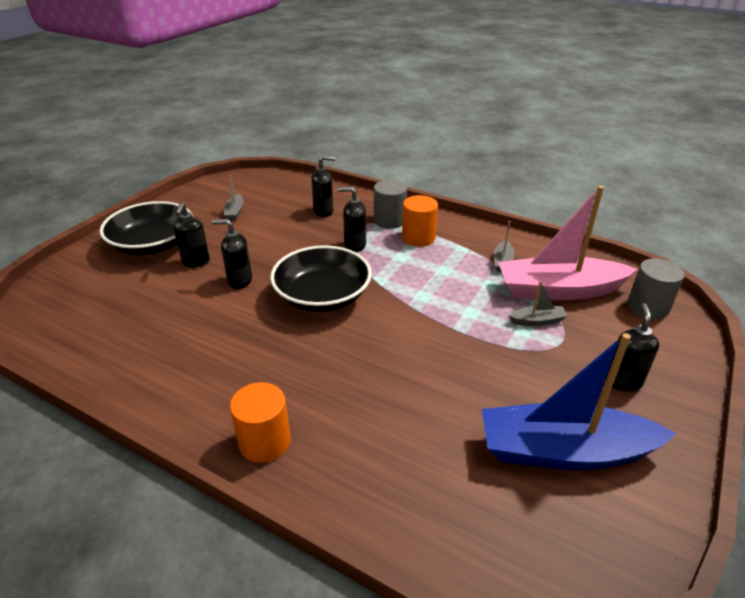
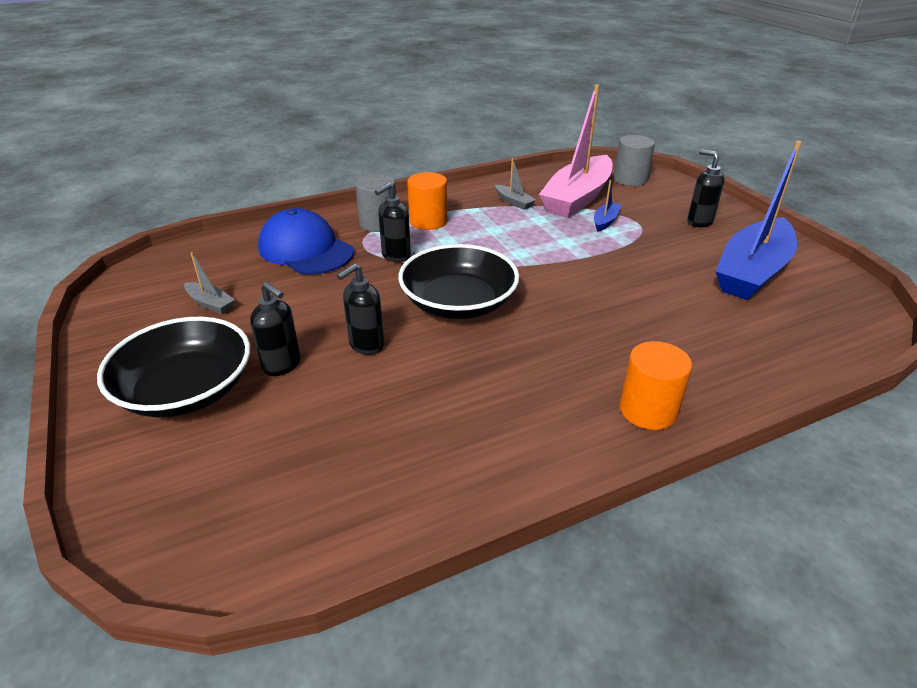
camera: 55 degrees left, 0 degrees up
(324, 212) = (305, 250): black soap dispenser -> blue cap
(537, 321) = (605, 221): grey boat -> blue boat

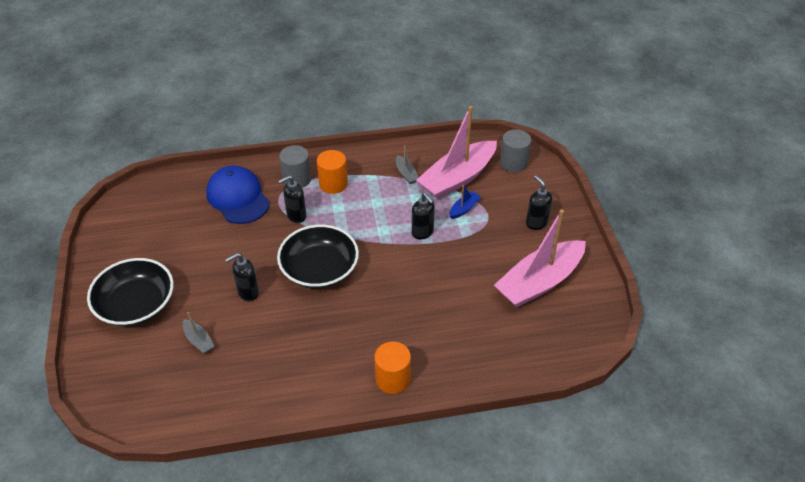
camera: 15 degrees right, 10 degrees up
(210, 303) = (164, 237): grey boat -> grey boat (198, 340)
(282, 365) = (194, 298): black soap dispenser -> black soap dispenser (422, 233)
(752, 272) = (539, 282): blue boat -> pink boat

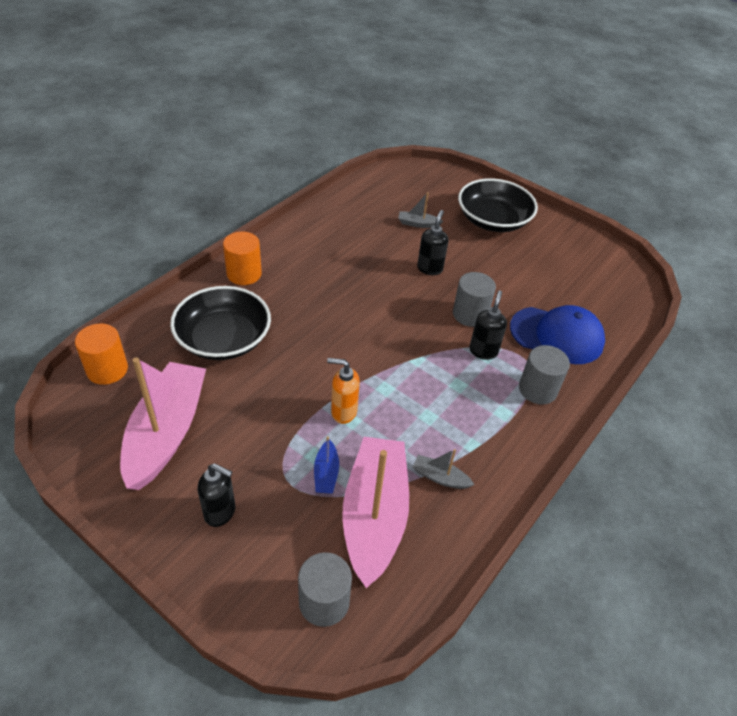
camera: 135 degrees right, 0 degrees up
(270, 242) = (470, 314): none -> grey cylinder
(319, 269) = (398, 317): black bowl -> black bowl (223, 339)
(333, 184) = (497, 408): orange cylinder -> orange cylinder (107, 369)
(422, 233) = (343, 412): black soap dispenser -> orange soap dispenser

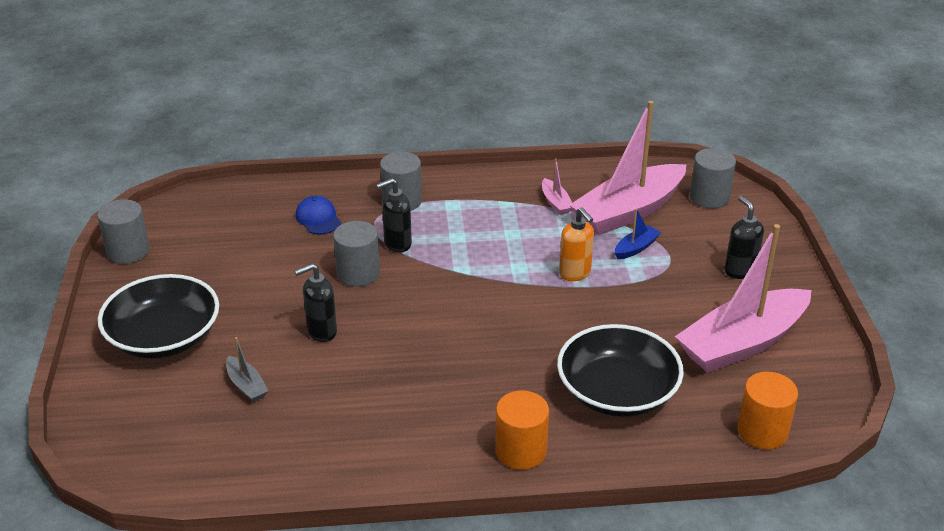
camera: 130 degrees left, 10 degrees down
(440, 477) = (556, 202): grey boat -> pink boat
(557, 335) = (318, 218): blue cap -> blue cap, size x0.53
(598, 245) = (128, 251): none -> grey cylinder

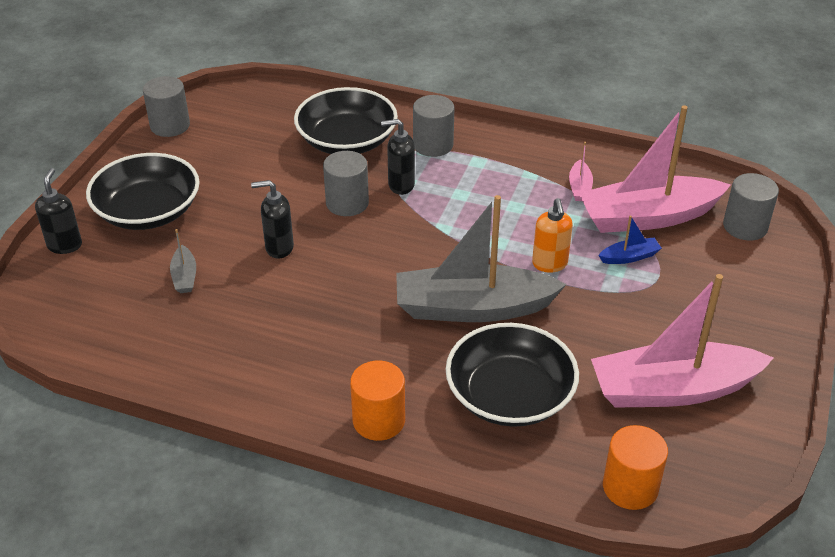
camera: 25 degrees right, 5 degrees up
(318, 218) = (347, 140): blue cap -> black bowl
(535, 330) = (473, 308): none -> grey boat
(739, 271) = (723, 313): black soap dispenser -> black soap dispenser (65, 245)

